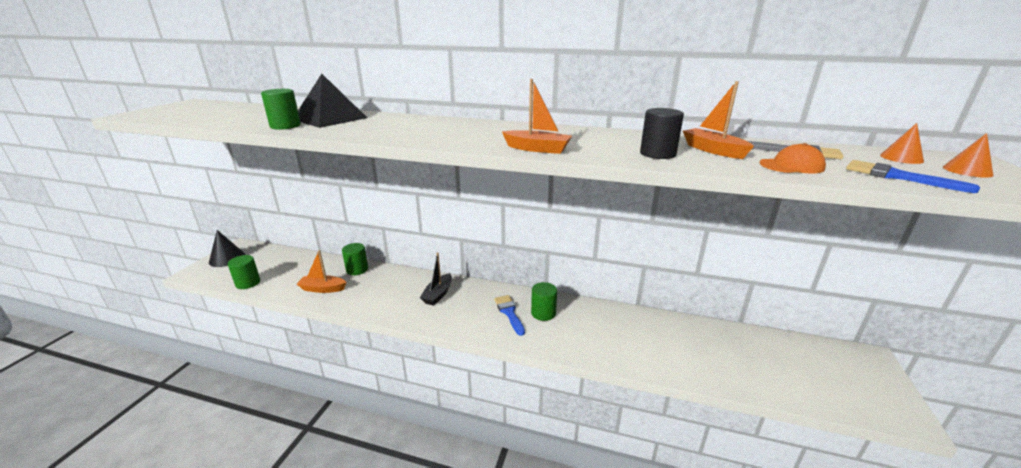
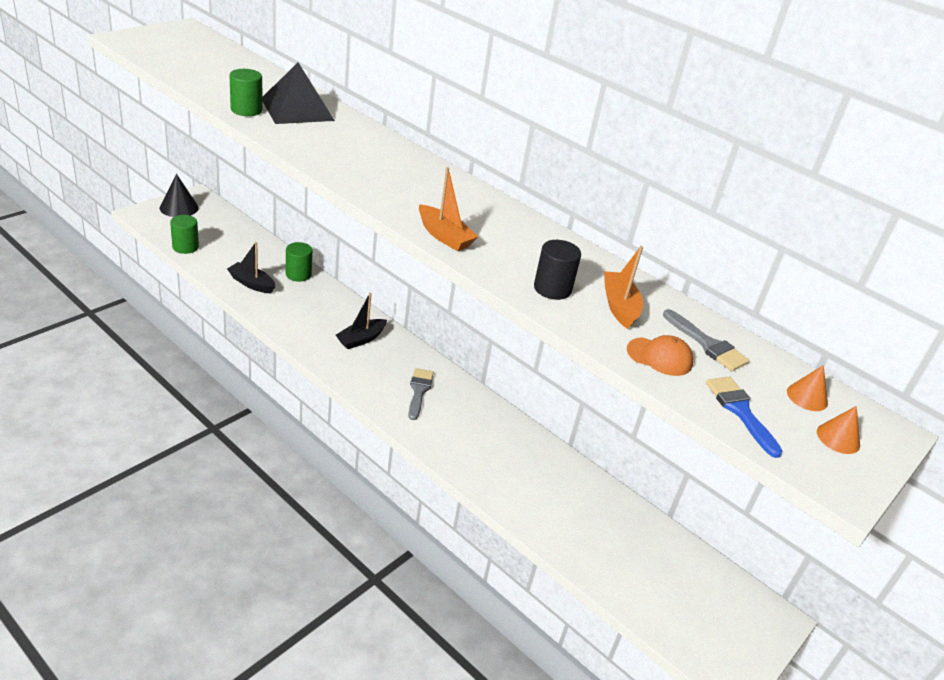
camera: 20 degrees right, 10 degrees up
(322, 289) = (251, 283): orange boat -> black boat
(509, 312) = (419, 391): blue brush -> grey brush
(543, 313) = (454, 407): green cylinder -> none

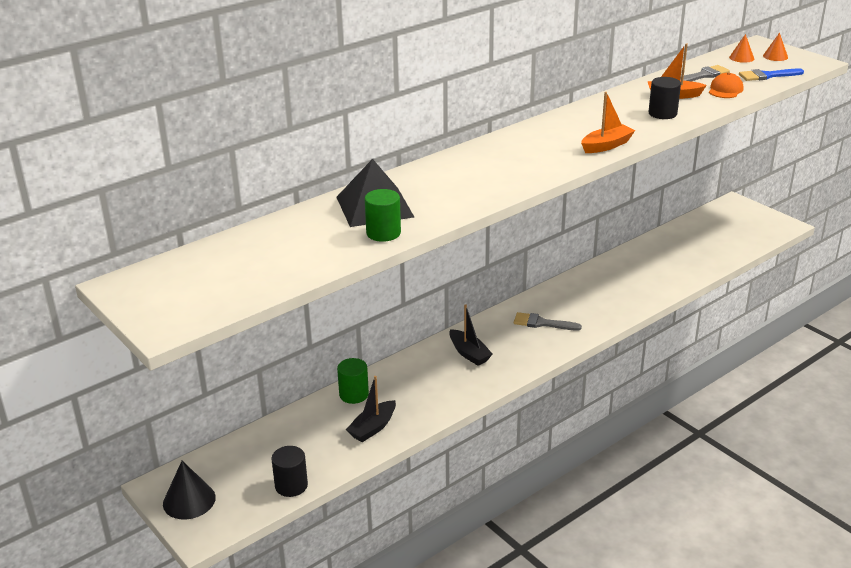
camera: 75 degrees left, 5 degrees down
(185, 247) = (291, 486): green cylinder -> black cylinder

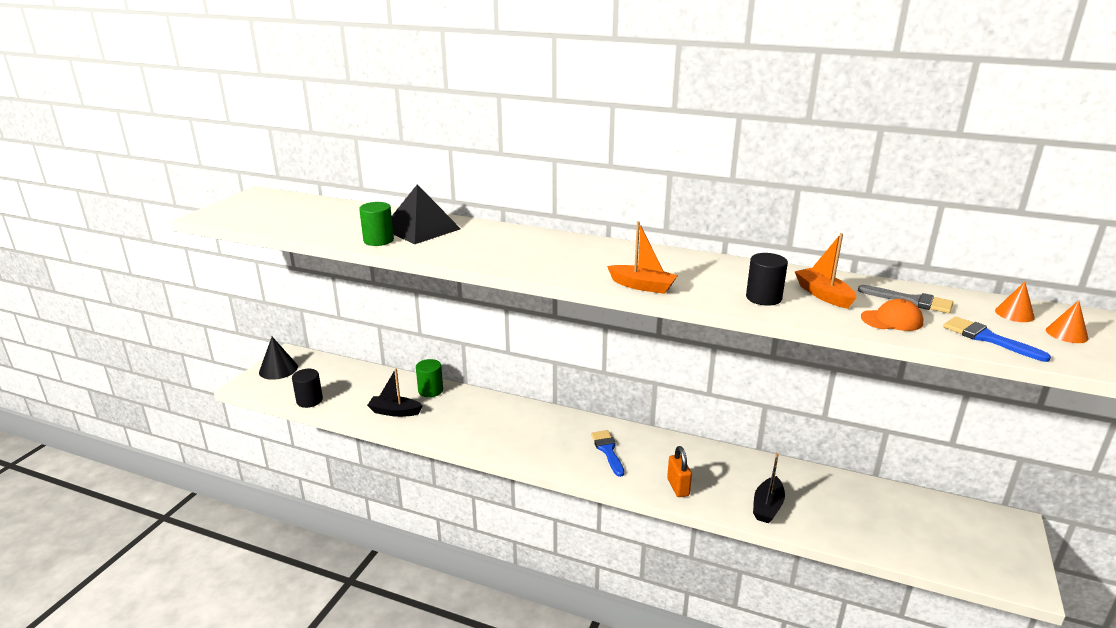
camera: 60 degrees right, 5 degrees down
(469, 353) = (526, 425): black boat -> black boat (767, 507)
(542, 323) = (607, 450): grey brush -> blue brush
(614, 307) = (678, 487): none -> orange padlock

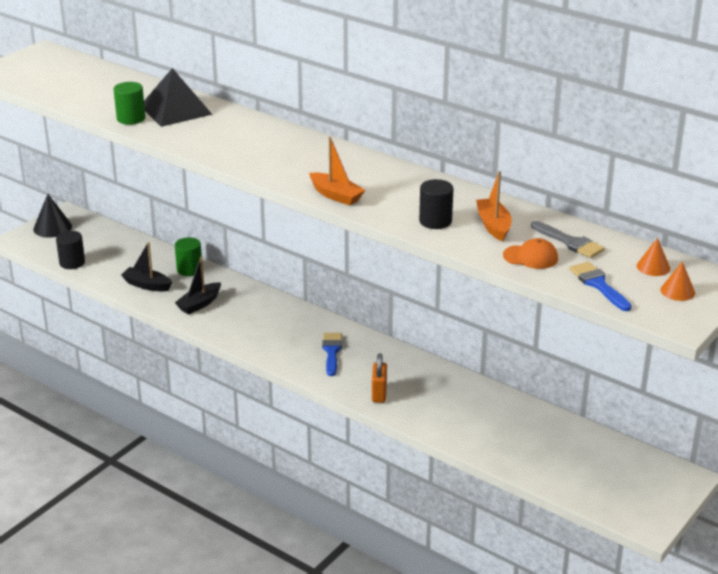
camera: 15 degrees right, 5 degrees up
(767, 507) = (453, 424): black boat -> black boat (199, 304)

